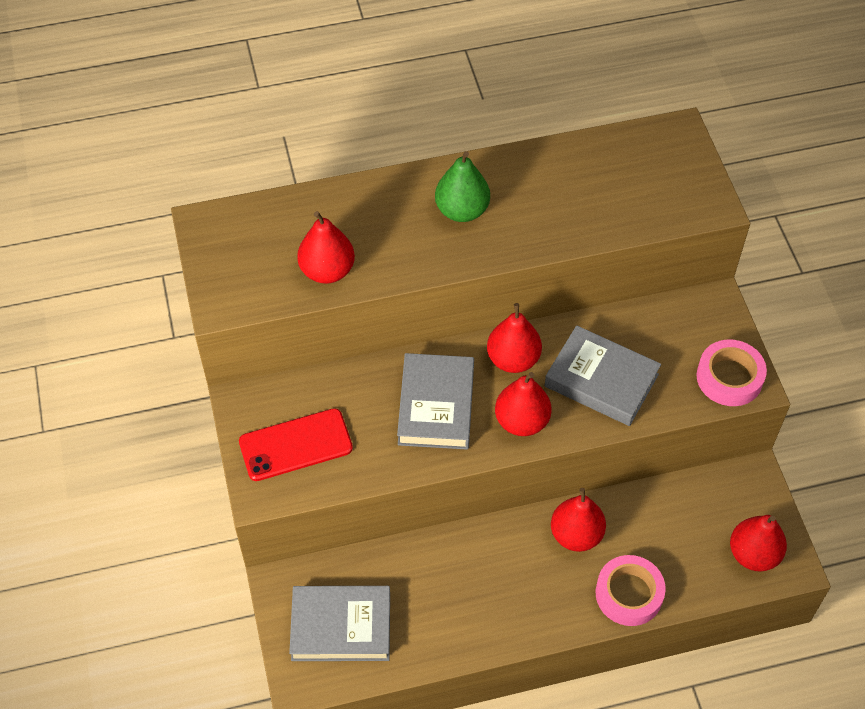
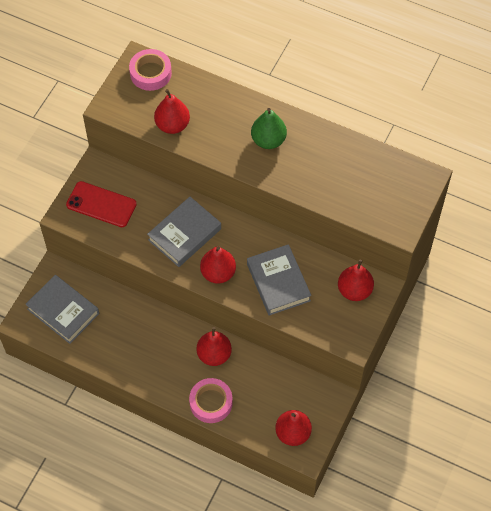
camera: 40 degrees right, 5 degrees up
(513, 359) = (245, 239): red pear -> red pear (354, 290)
(729, 377) = (345, 330): pink tape -> pink tape (150, 73)

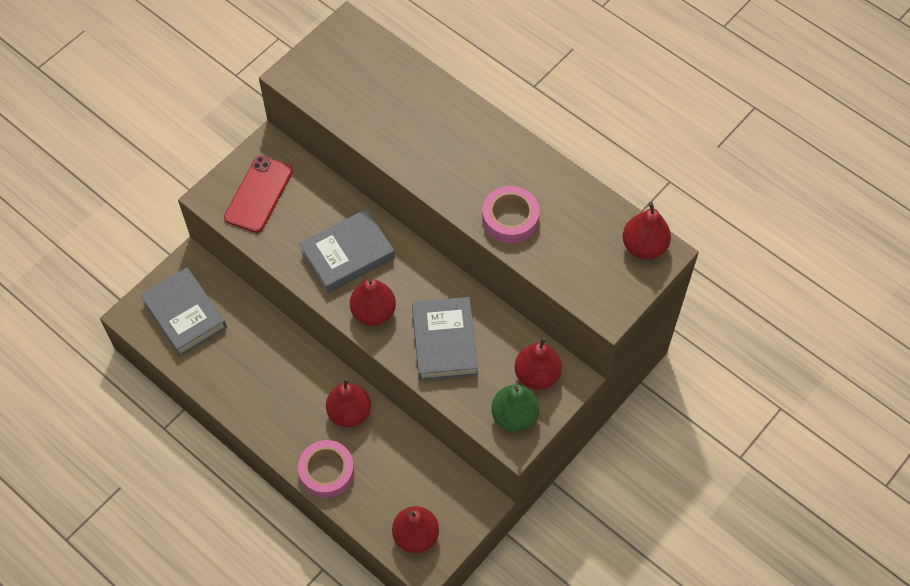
camera: 15 degrees right, 0 degrees up
(101, 204) = (259, 194): red phone -> red phone turned 75 degrees clockwise
(150, 73) = (357, 46): pink tape -> pink tape (510, 218)
(172, 125) = (363, 115): red pear -> red pear (644, 246)
(268, 140) = (475, 160): green pear -> green pear (514, 416)

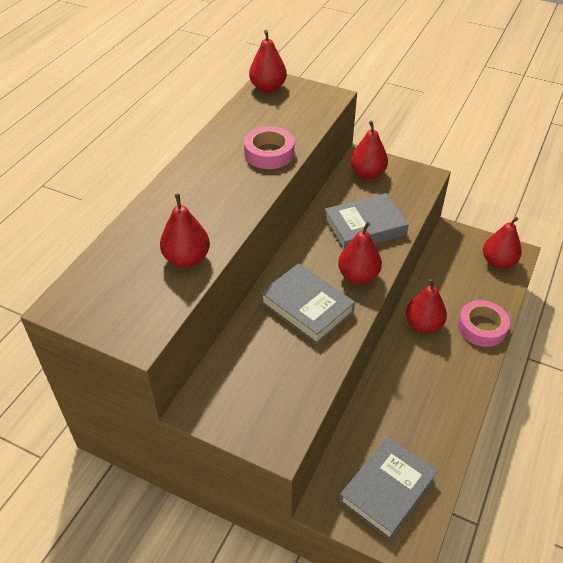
camera: 105 degrees left, 15 degrees down
(259, 194) = (261, 399): red phone -> none
(371, 120) = (187, 259): none -> red pear
(514, 416) = (407, 179): green pear -> none

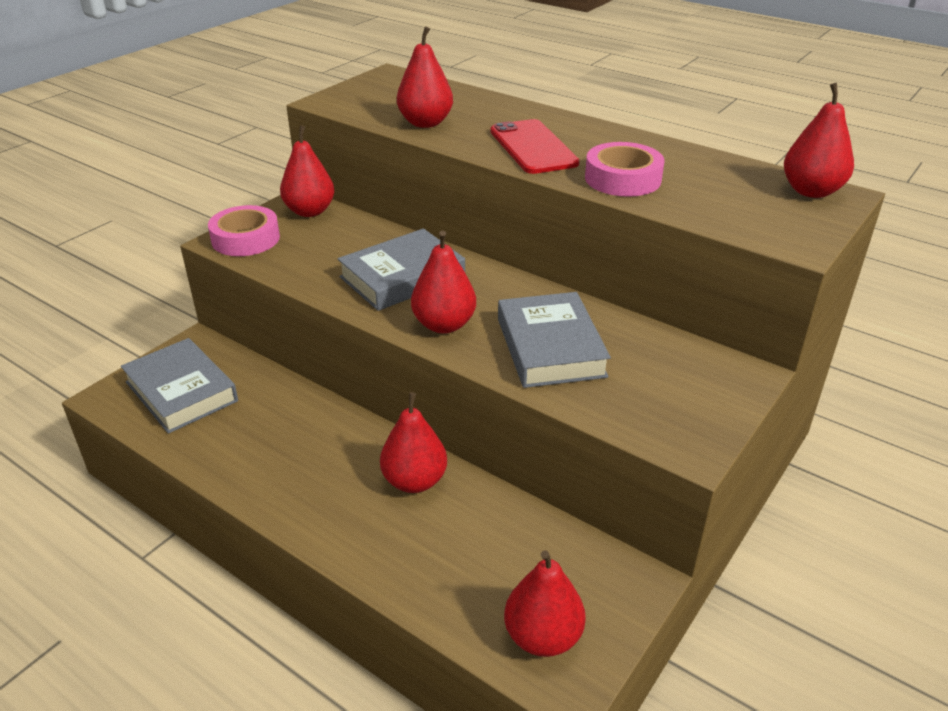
camera: 100 degrees right, 10 degrees down
(226, 195) = (533, 147): none -> red phone
(367, 174) = (695, 373): red pear -> red pear (310, 211)
(482, 327) = (385, 556): pink tape -> pink tape (245, 239)

